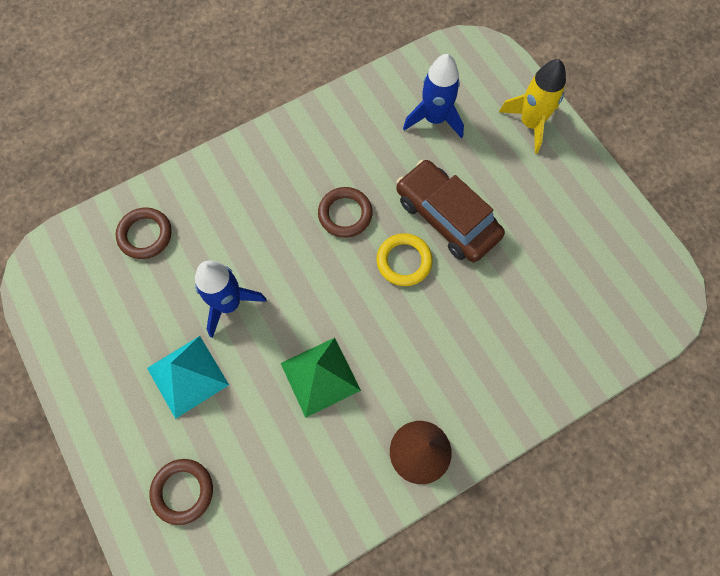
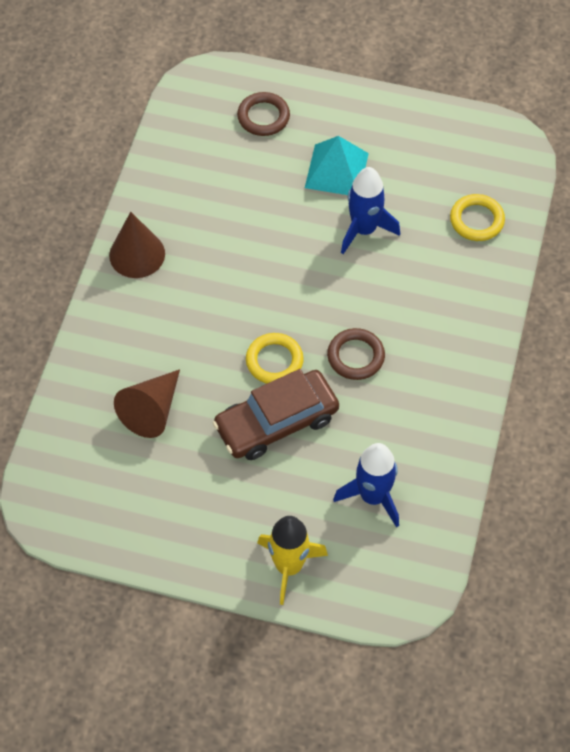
camera: 135 degrees right, 10 degrees down
(145, 235) = (476, 220): brown ring -> yellow ring
(320, 376) = (250, 240): green pyramid -> none
(447, 217) = (276, 422): brown car -> brown car turned 150 degrees clockwise
(528, 303) = (152, 410): none -> brown cone

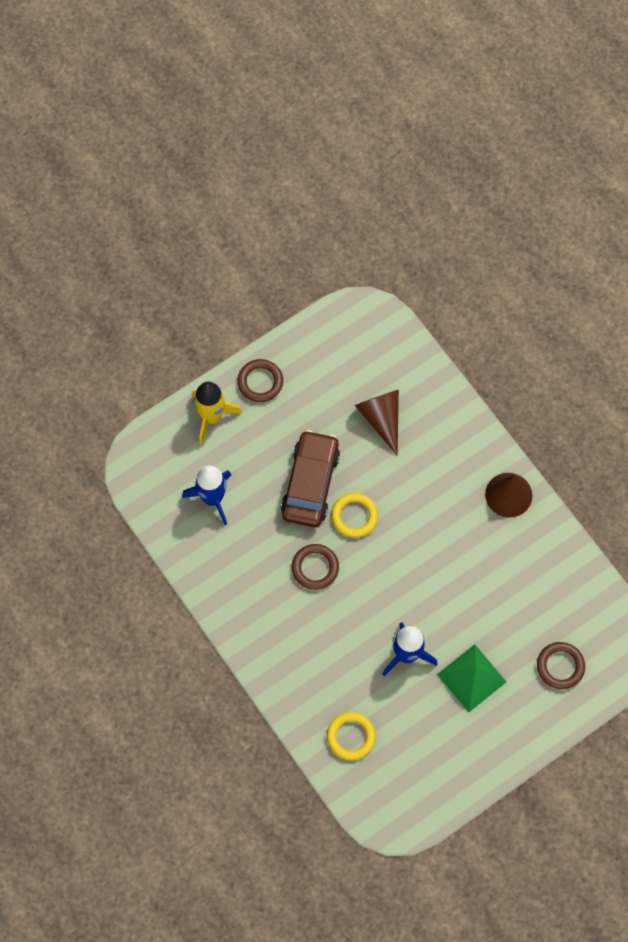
camera: 130 degrees right, 10 degrees up
(209, 550) = (260, 382): none -> brown ring
(336, 170) = (471, 678): turquoise pyramid -> green pyramid

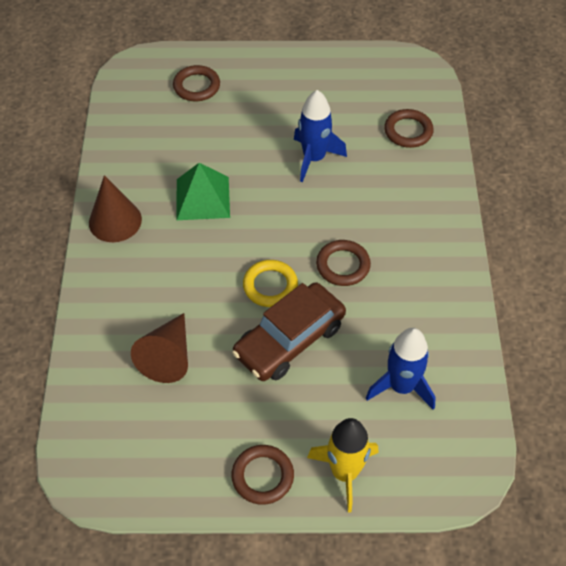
camera: 145 degrees left, 15 degrees down
(351, 736) = (408, 131): yellow ring -> brown ring
(471, 678) = (274, 116): green pyramid -> green pyramid (202, 198)

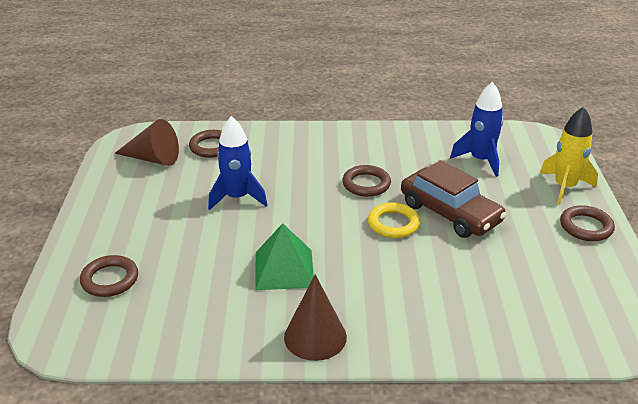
camera: 90 degrees left, 20 degrees down
(168, 356) = (486, 286): brown cone -> brown cone (153, 159)

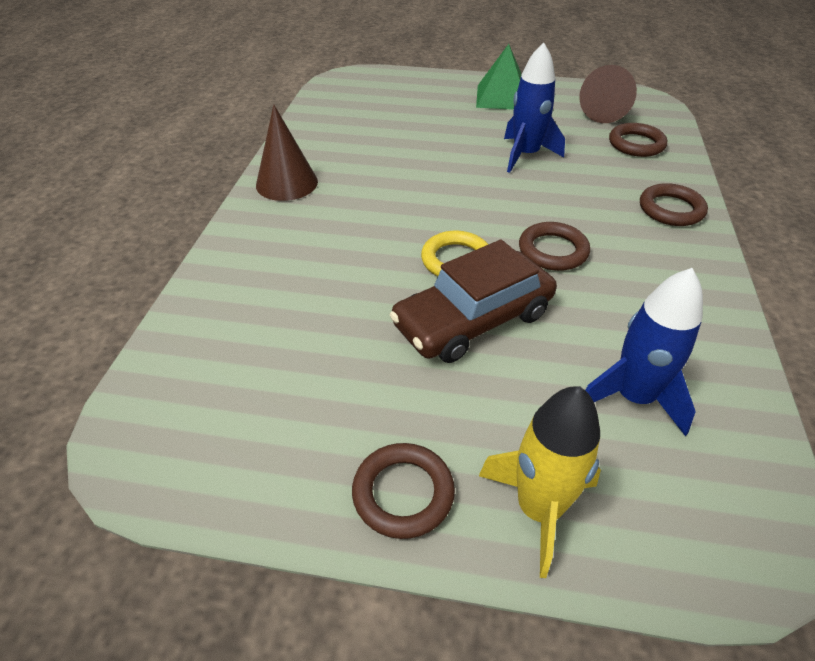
camera: 100 degrees right, 10 degrees up
(110, 279) = (407, 94): brown ring -> brown ring (671, 209)
(284, 269) = (391, 174): green pyramid -> green pyramid (502, 97)

